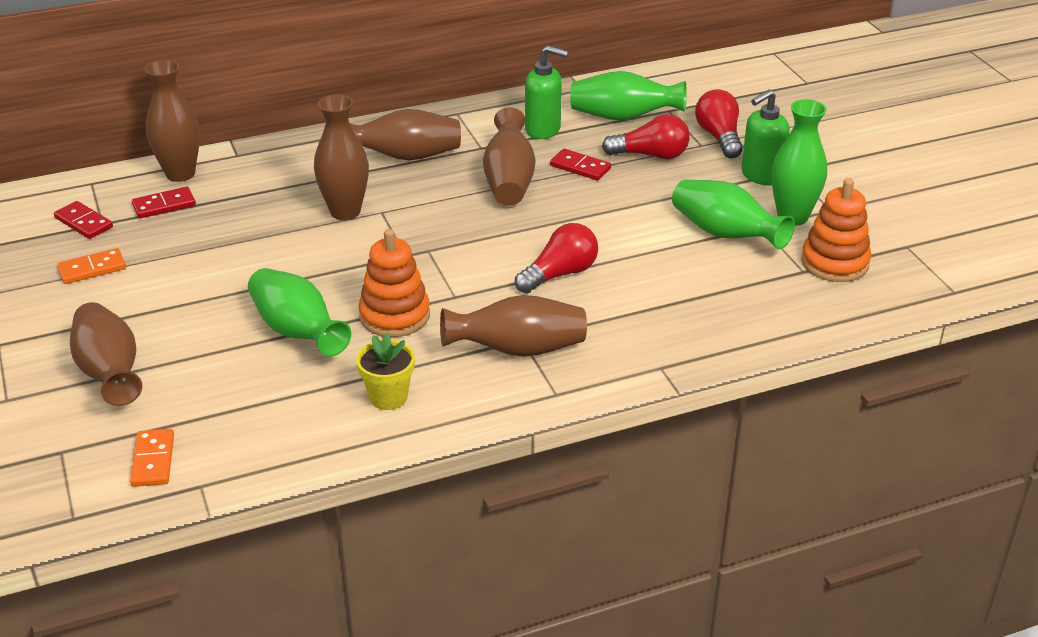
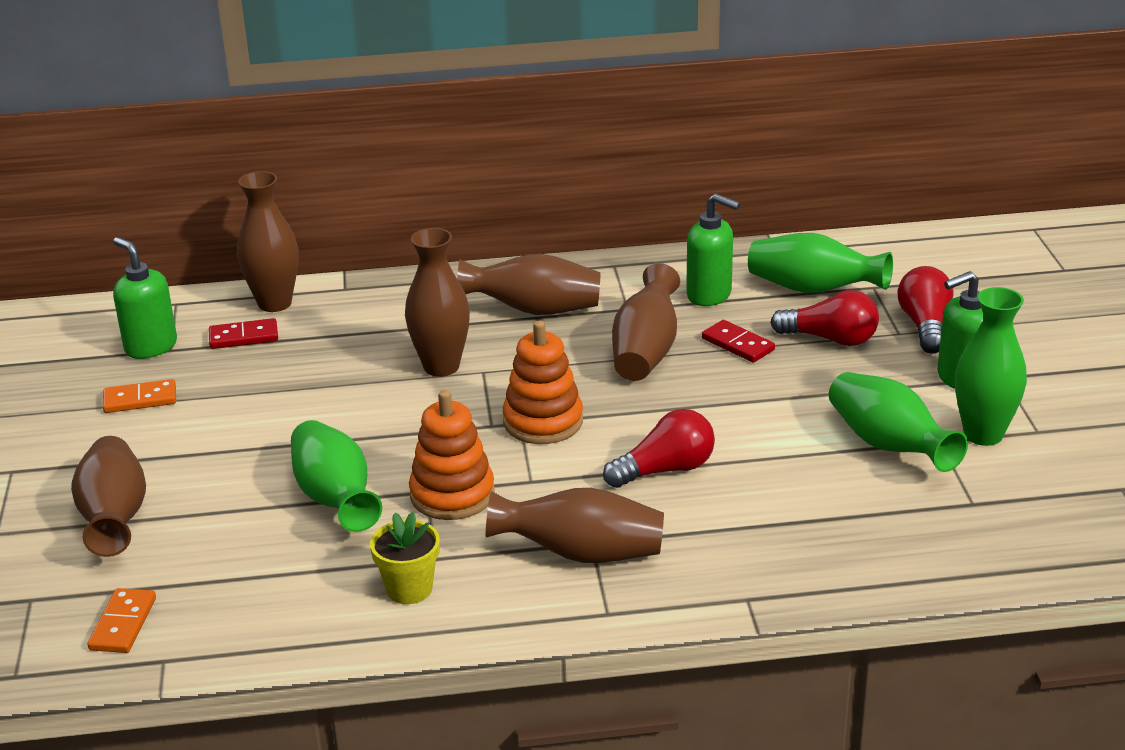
camera: 15 degrees right, 5 degrees down
(83, 223) = (150, 347): red domino -> green soap dispenser
(834, 262) = (1017, 498): orange stacking toy -> orange stacking toy (543, 422)

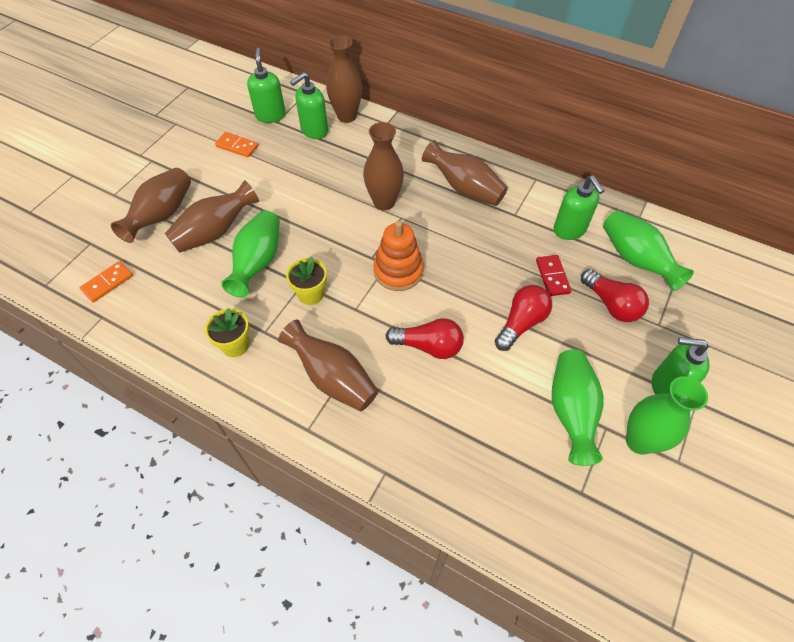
camera: 35 degrees right, 25 degrees up
(244, 337) = (314, 131): red domino -> green soap dispenser
(452, 495) = (311, 294): orange stacking toy -> yellow flower pot
(646, 351) = (496, 252): brown vase -> brown vase (215, 231)
(925, 326) = (681, 328): red light bulb -> red light bulb (521, 323)

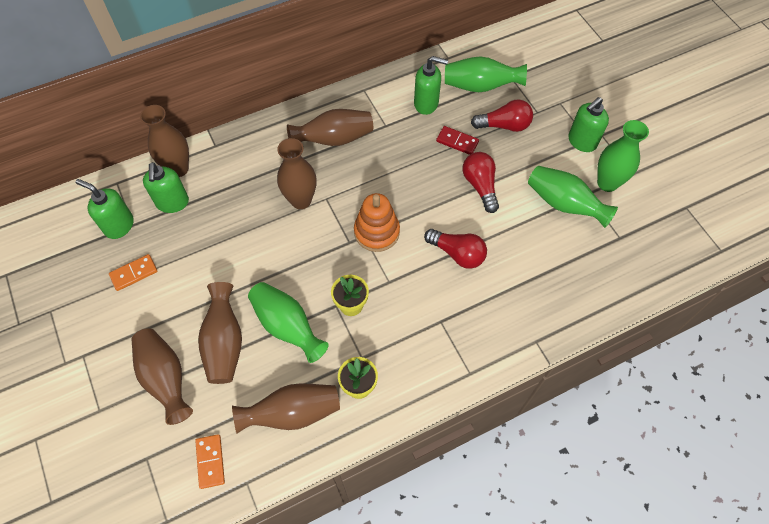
camera: 55 degrees left, 5 degrees up
(333, 378) = (439, 332): brown vase -> brown vase (292, 413)
(428, 346) = (457, 254): red light bulb -> red light bulb turned 75 degrees clockwise

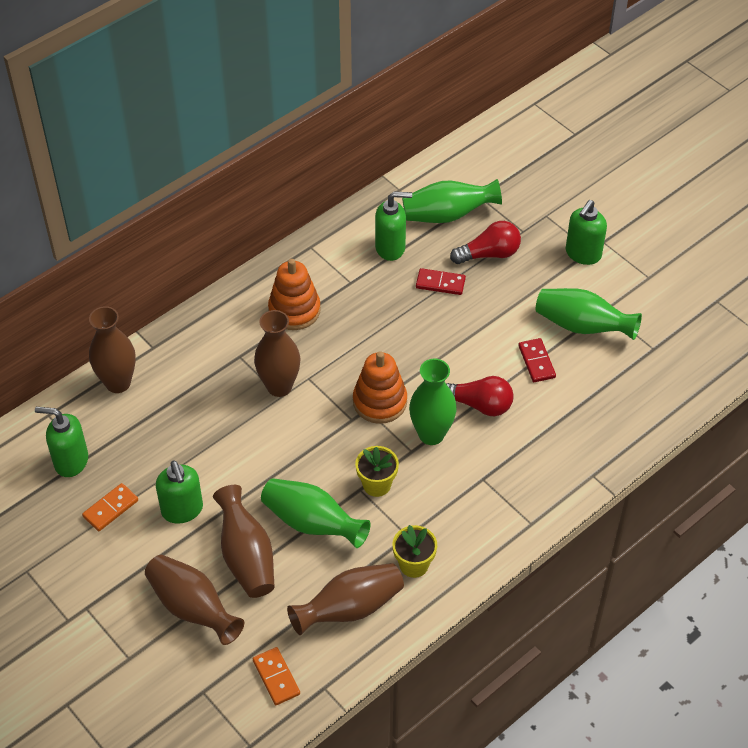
camera: 15 degrees left, 10 degrees down
(172, 203) = (126, 422): green soap dispenser -> green soap dispenser (182, 510)
(334, 139) = (294, 310): brown vase -> orange stacking toy
(480, 186) = (482, 326): red light bulb -> none
(517, 227) = (536, 362): none -> red domino
(607, 183) = (624, 293): green vase -> green vase (431, 434)

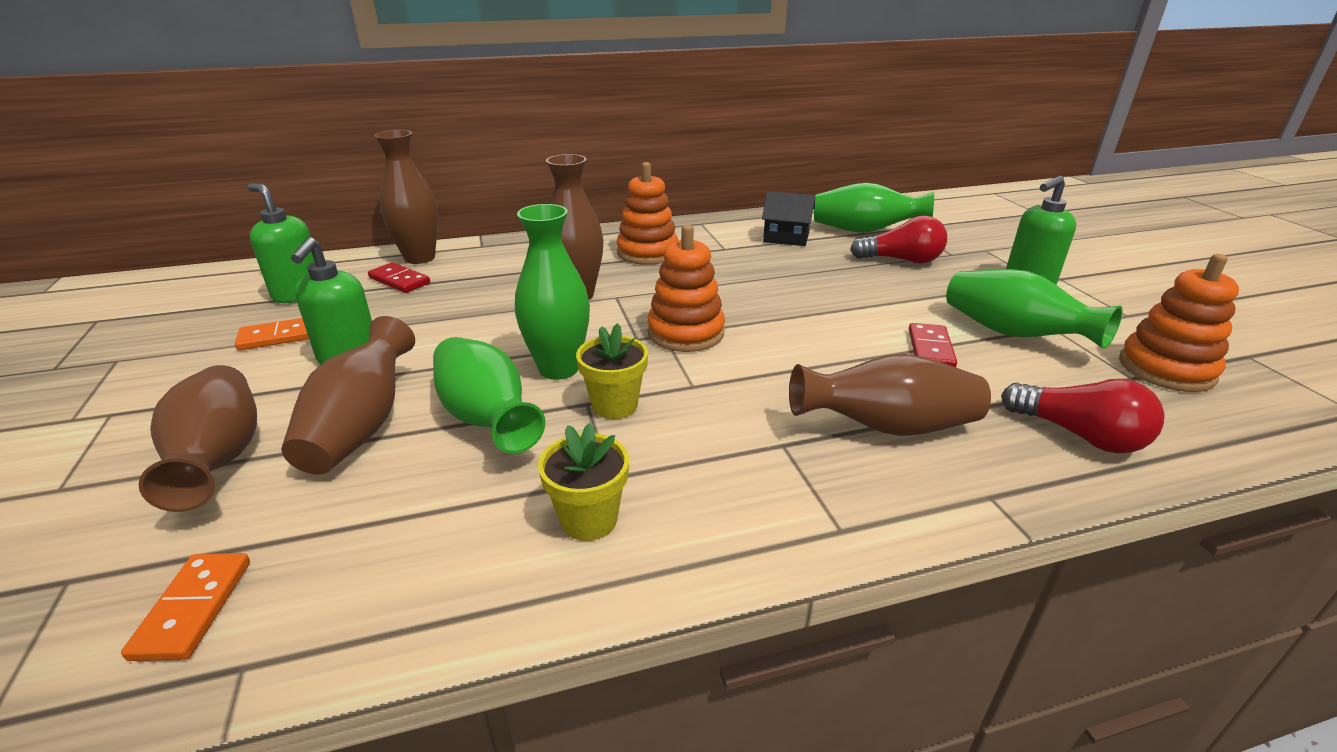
camera: 25 degrees right, 20 degrees down
(350, 608) = (427, 545): brown vase -> brown vase (887, 427)
(390, 248) = (786, 237): green soap dispenser -> black house
(431, 434) = (733, 377): green vase -> green vase (558, 369)
(440, 283) = (828, 267): red domino -> red domino (399, 280)
(479, 405) = (822, 367): red light bulb -> red light bulb (1079, 435)
(671, 333) = (1166, 369): none -> orange stacking toy

